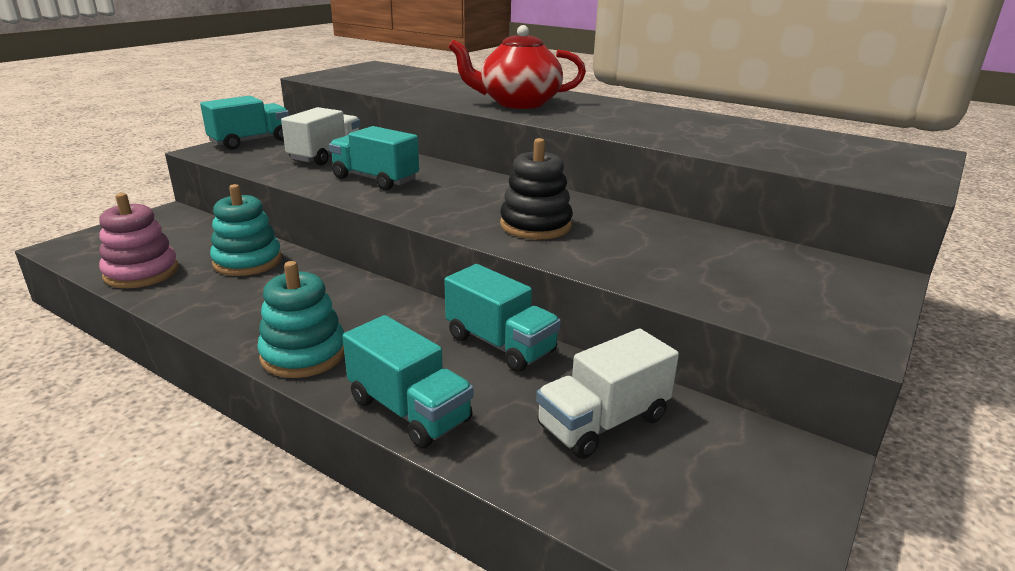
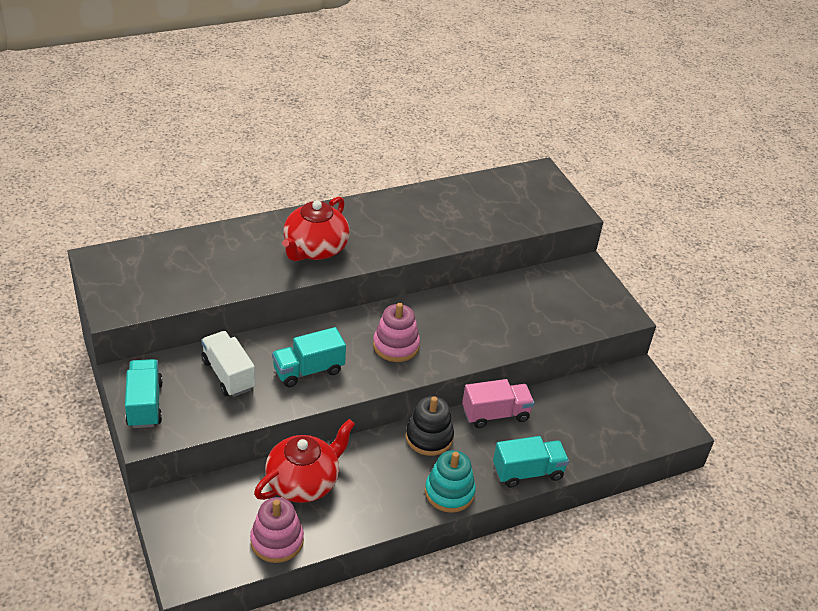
camera: 60 degrees left, 15 degrees up
(247, 261) = (304, 482): turquoise stacking toy -> red teapot
(478, 204) = (396, 345): none -> pink stacking toy
(500, 344) = (495, 414): turquoise truck -> pink truck
(535, 225) = (446, 339): black stacking toy -> black stacking toy (429, 437)
(603, 422) = (579, 414): white truck -> none

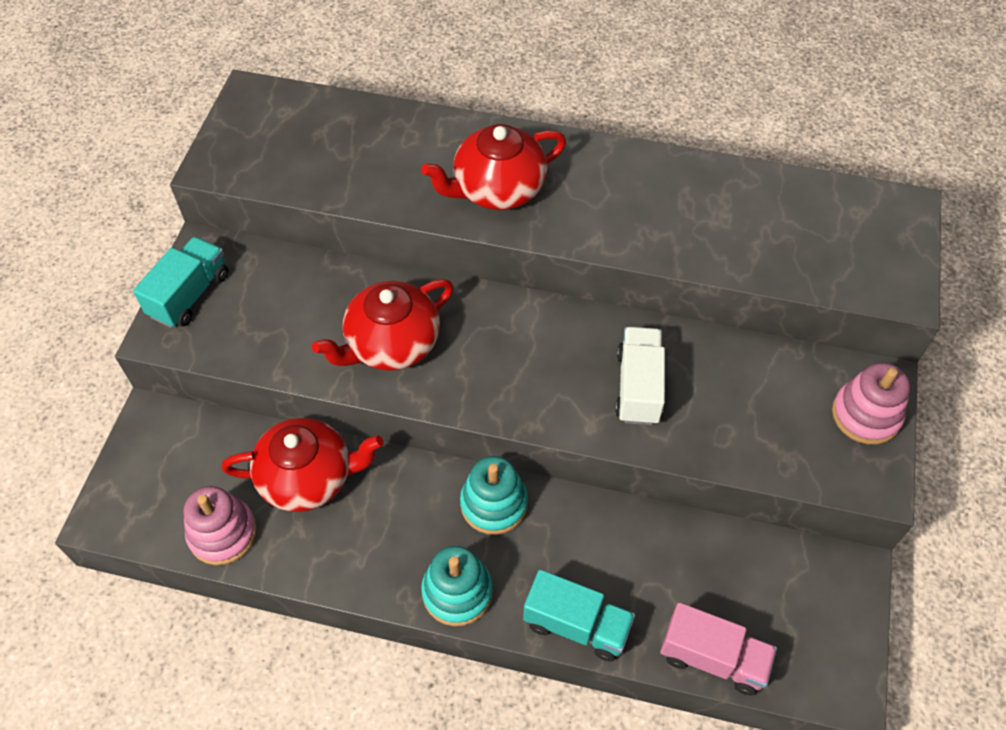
camera: 40 degrees right, 15 degrees up
(228, 374) = (301, 303): white truck -> white truck (638, 387)
(308, 370) = (391, 344): turquoise truck -> red teapot
(396, 345) = (520, 365): pink stacking toy -> pink stacking toy (866, 415)
(429, 437) = (494, 504): black stacking toy -> turquoise stacking toy
(495, 414) = (602, 520): pink truck -> pink truck (712, 658)

